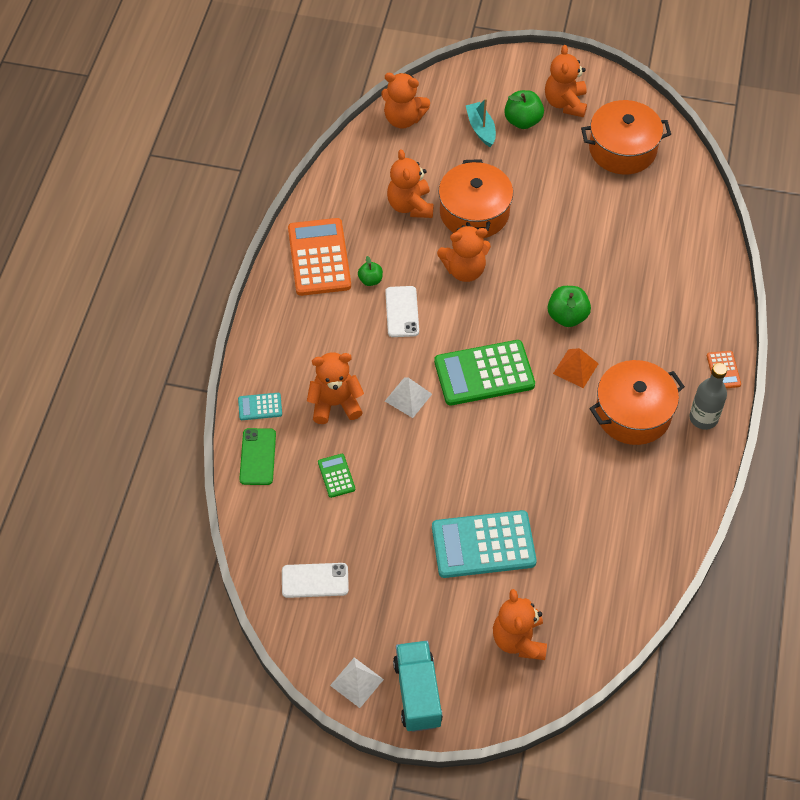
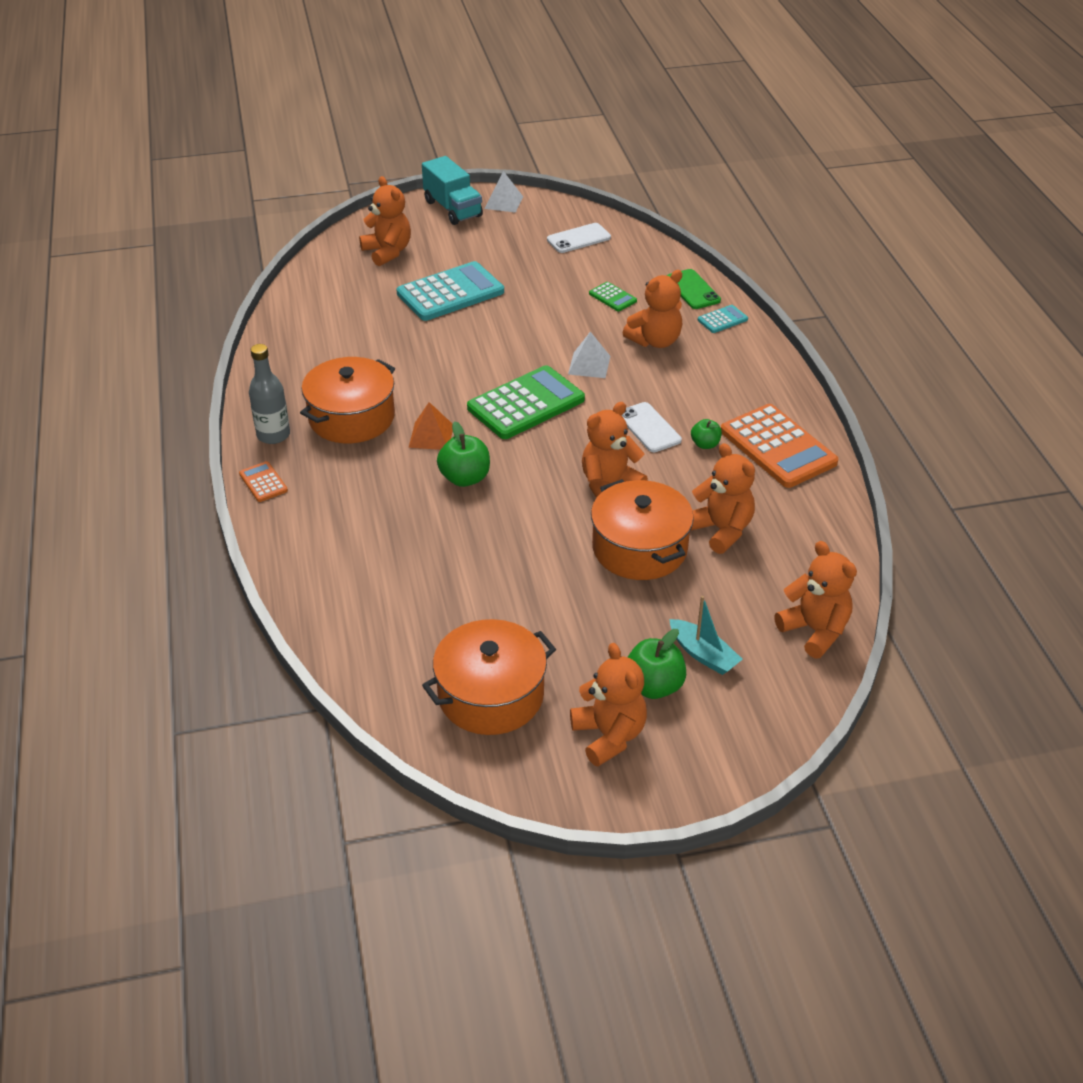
camera: 155 degrees right, 15 degrees down
(403, 119) = (815, 631): orange teddy bear -> orange teddy bear turned 60 degrees clockwise

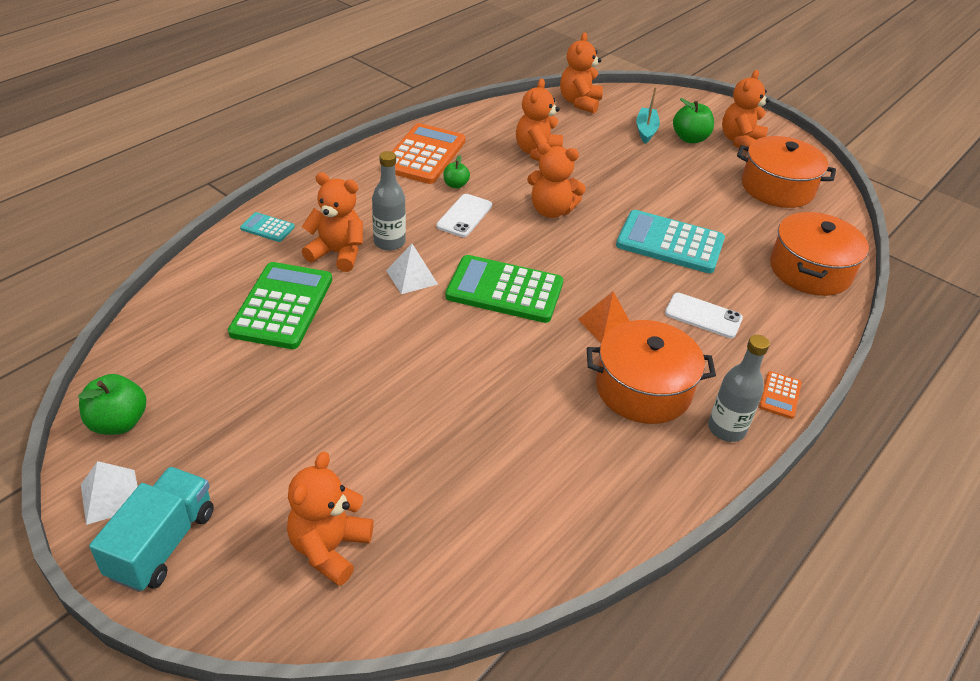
camera: 130 degrees left, 0 degrees up
(450, 293) = (374, 432): turquoise calculator -> turquoise calculator (670, 243)
(465, 478) = (629, 281): green apple -> green apple (118, 423)
(578, 238) = (171, 380): white phone -> white phone (703, 316)
(612, 297) = (282, 306): green calculator -> green calculator, size x2.17
(639, 548) = (594, 177): orange pot -> orange pot (810, 270)
(647, 371) = (389, 242): none -> grey bottle
(692, 290) = (226, 261): green phone -> none

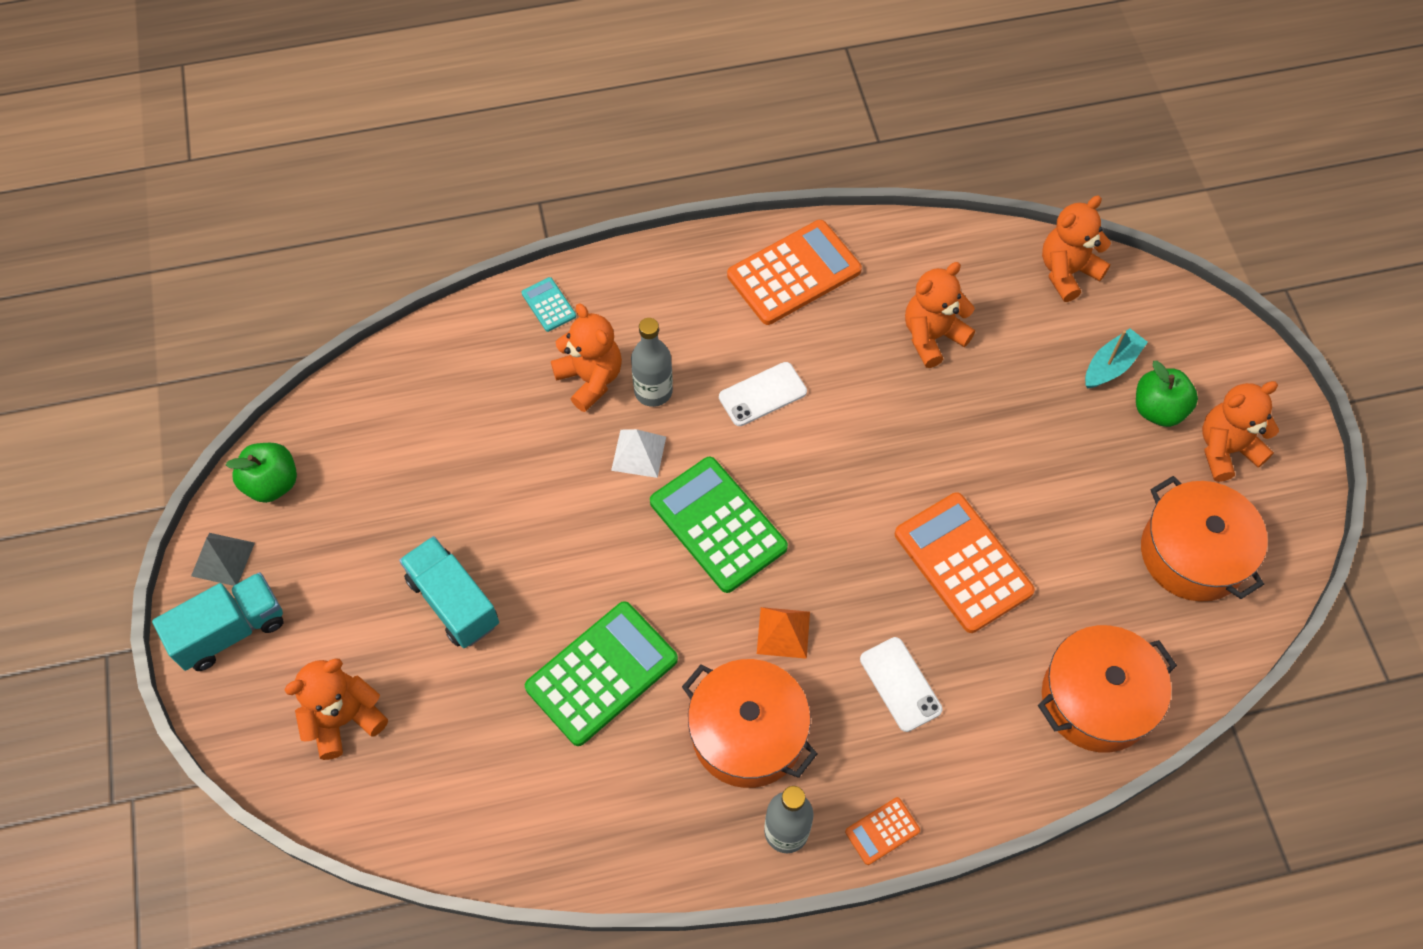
camera: 40 degrees right, 20 degrees up
(110, 496) = (223, 559): white pyramid -> grey pyramid
(282, 306) = (490, 422): green calculator -> green calculator (602, 673)
(353, 422) = (453, 602): none -> turquoise truck
(455, 185) = (791, 341): green apple -> none
(551, 210) = (867, 438): orange teddy bear -> none
(670, 243) = (963, 562): turquoise calculator -> orange calculator

